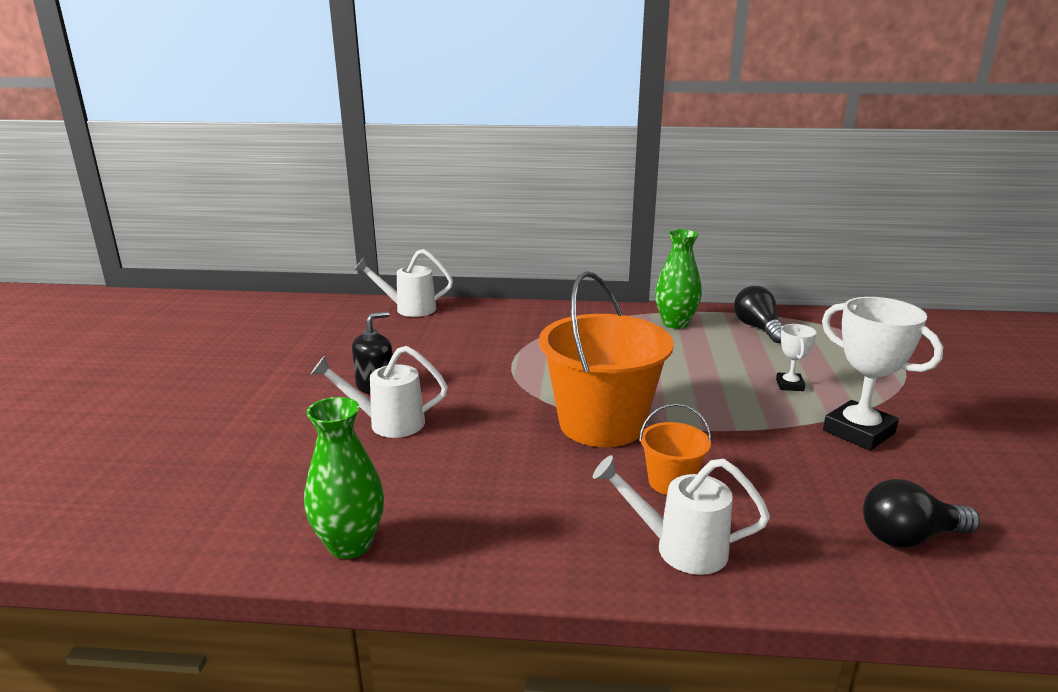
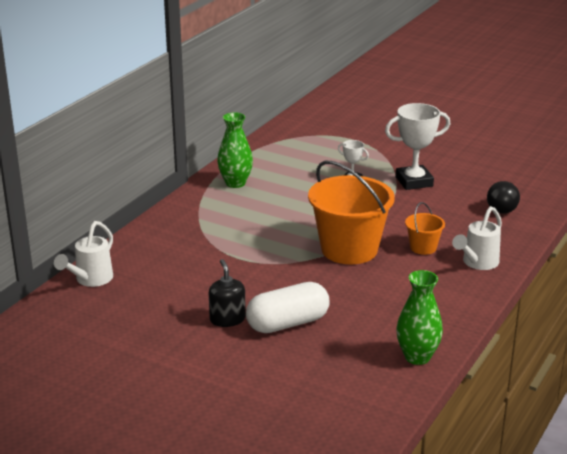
camera: 65 degrees left, 5 degrees up
(387, 423) = (288, 323): white watering can -> white capsule
(758, 328) = (271, 160): black light bulb -> none

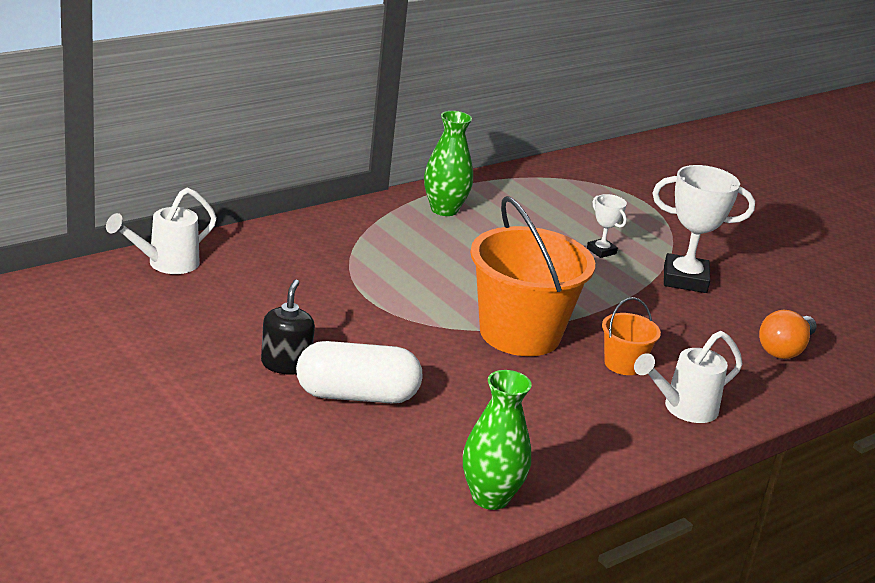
camera: 20 degrees right, 0 degrees up
(502, 207) = (784, 349): black light bulb -> orange light bulb

